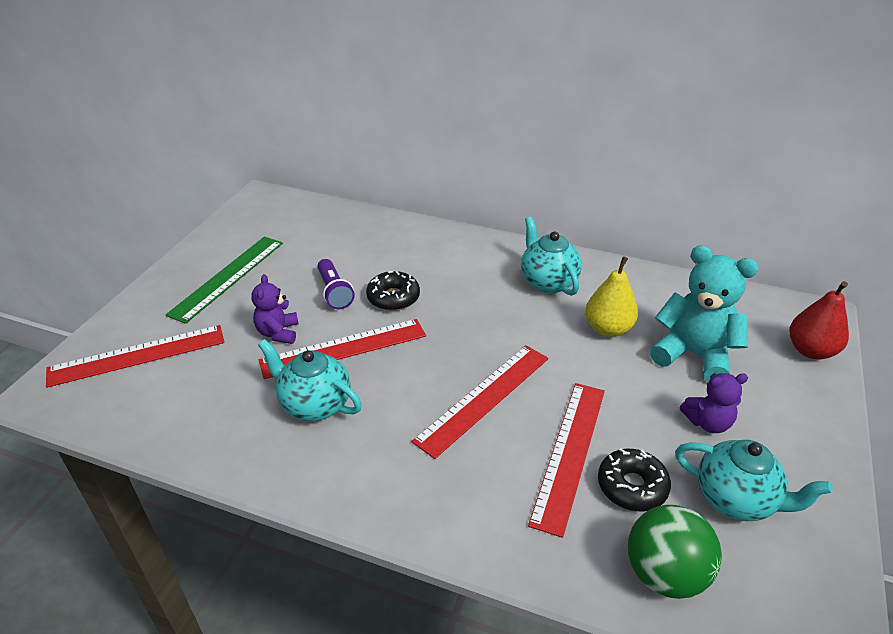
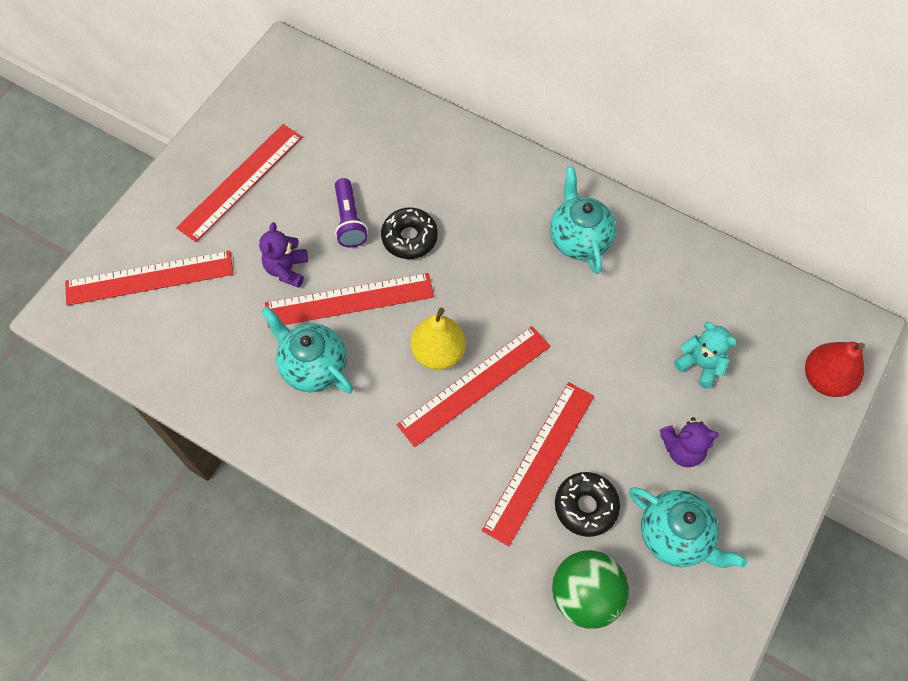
camera: 10 degrees right, 25 degrees up
(228, 277) = (241, 181): green ruler -> red ruler
(608, 329) = (623, 316): yellow pear -> yellow pear (438, 353)
(693, 355) = (700, 365): turquoise teddy bear -> turquoise teddy bear, size x0.56

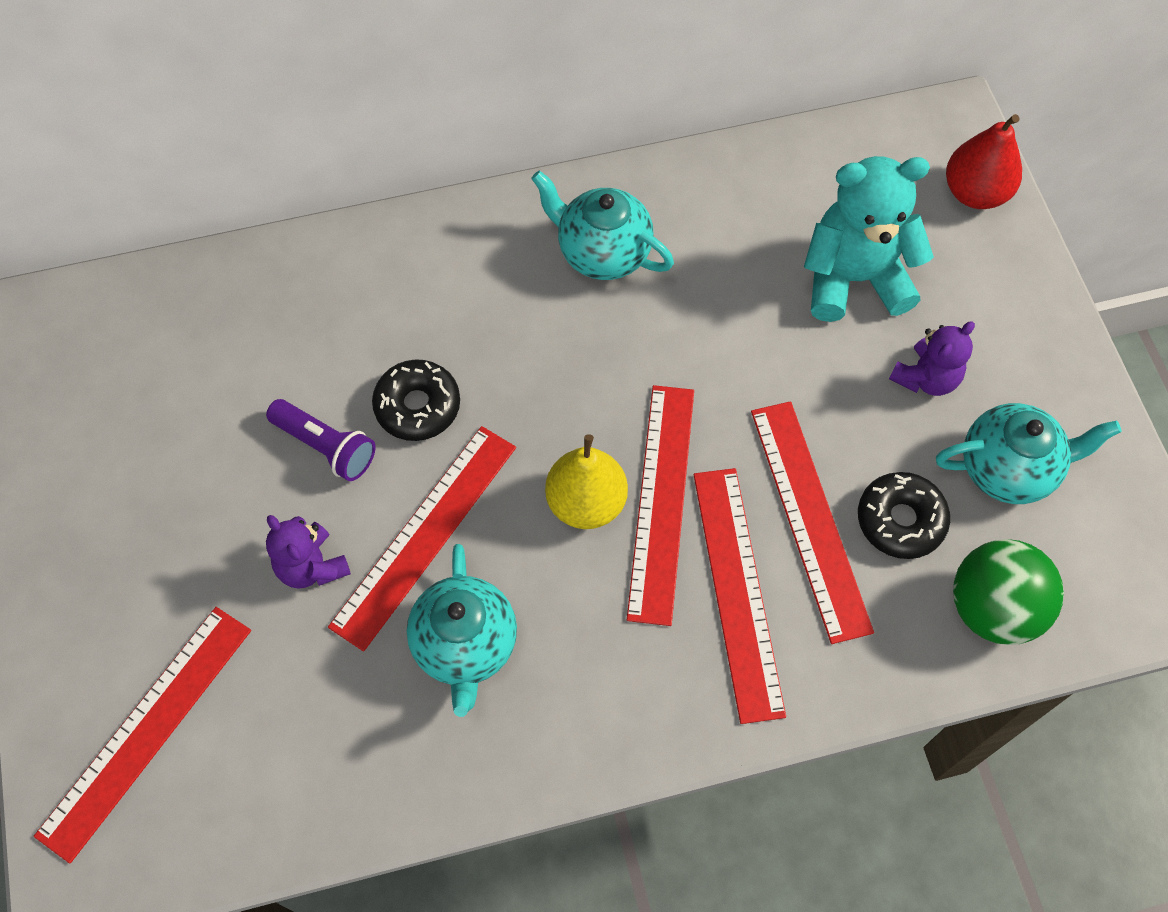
camera: 45 degrees left, 0 degrees up
(241, 181) = (138, 515): red ruler -> red ruler (737, 591)
(313, 366) = (465, 645): turquoise teapot -> turquoise teapot turned 90 degrees counterclockwise
(700, 365) = (854, 278): turquoise teddy bear -> turquoise teddy bear, size x1.77

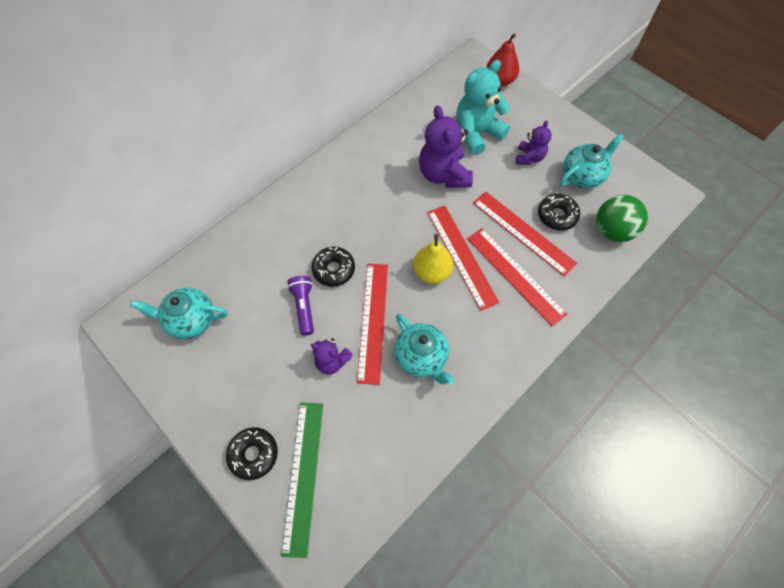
camera: 30 degrees left, 0 degrees up
(93, 649) = (253, 454): none -> black donut
(146, 730) = (303, 475): red ruler -> green ruler
(325, 447) = (304, 307): purple flashlight -> purple flashlight turned 105 degrees counterclockwise
(602, 252) = (370, 169): turquoise teapot -> turquoise teapot (191, 320)
(733, 329) = (443, 174): none -> purple teddy bear

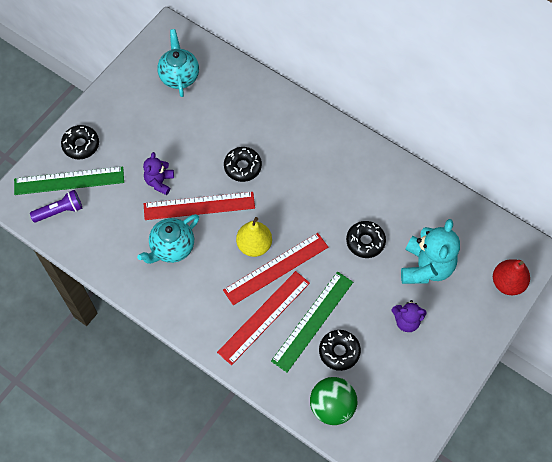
camera: 80 degrees right, 0 degrees up
(304, 307) = (203, 152): purple flashlight -> purple flashlight (60, 211)
(443, 174) = (365, 242): purple teddy bear -> black donut
(477, 133) = (426, 267): turquoise teddy bear -> turquoise teddy bear turned 60 degrees clockwise
(523, 232) = (312, 321): red ruler -> green ruler
(582, 176) = (394, 375): turquoise teapot -> none

